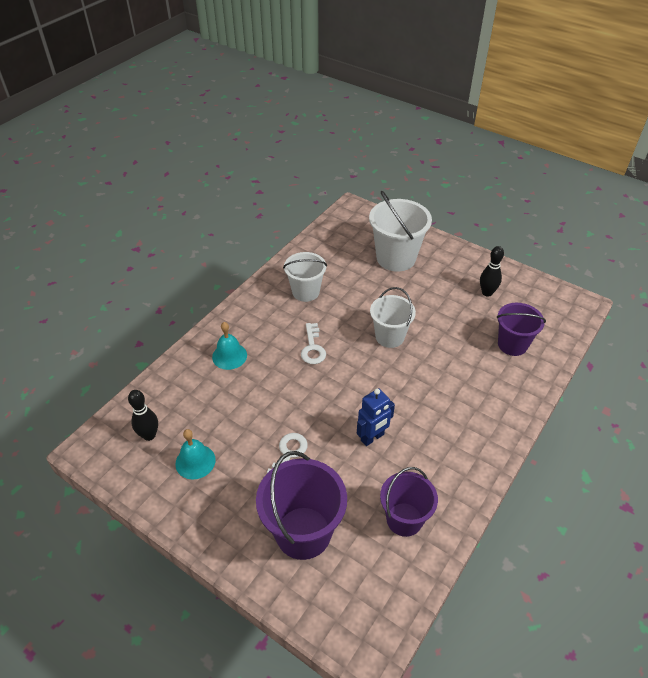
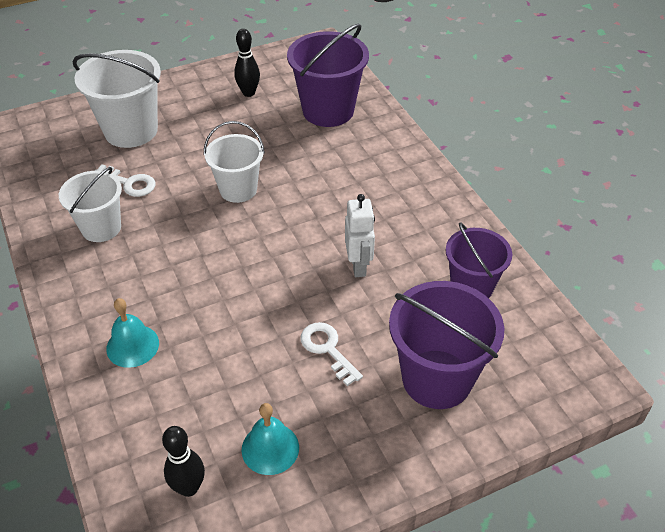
camera: 60 degrees left, 0 degrees up
(312, 348) = (194, 260): white key -> white key (129, 183)
(372, 437) = (359, 266): blue robot -> white robot
(512, 344) = (328, 110): purple bucket -> purple bucket, size x1.52

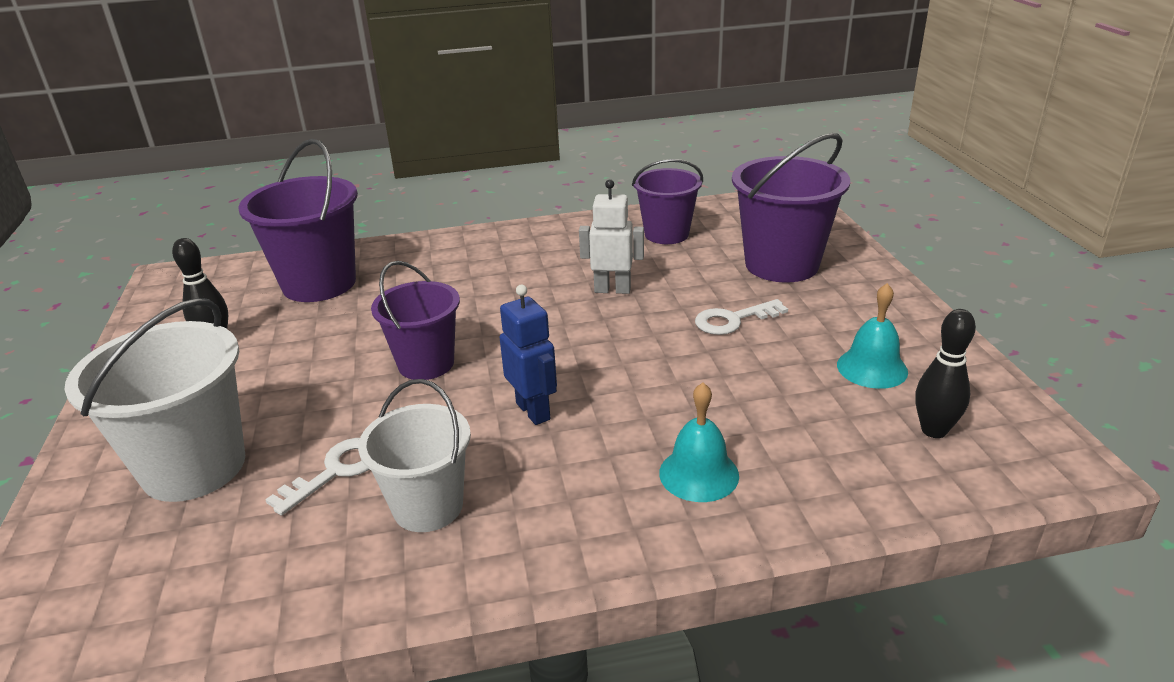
camera: 75 degrees left, 15 degrees down
(191, 253) = (533, 411): none -> blue robot
(238, 189) = (426, 364): white bucket -> purple bucket

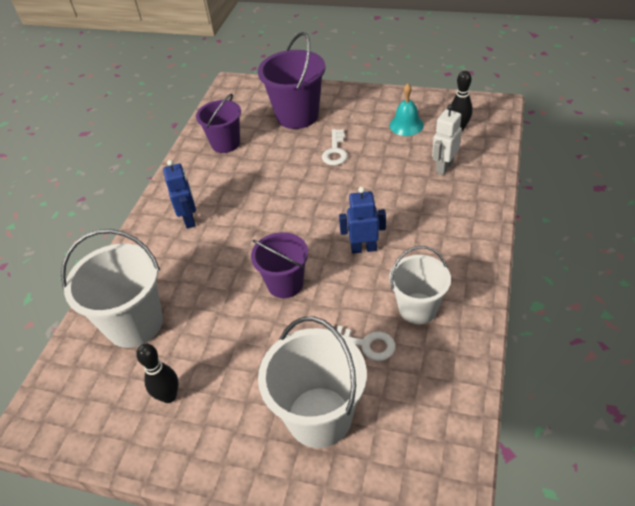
camera: 60 degrees left, 15 degrees up
(319, 283) = (134, 323): purple bucket -> white bucket
(336, 471) = (365, 344): white key -> white key turned 135 degrees clockwise
(505, 259) = (189, 220): none -> blue robot
(612, 290) = (268, 184): white robot -> white robot (444, 167)
(699, 474) = (447, 205): turquoise bell -> none

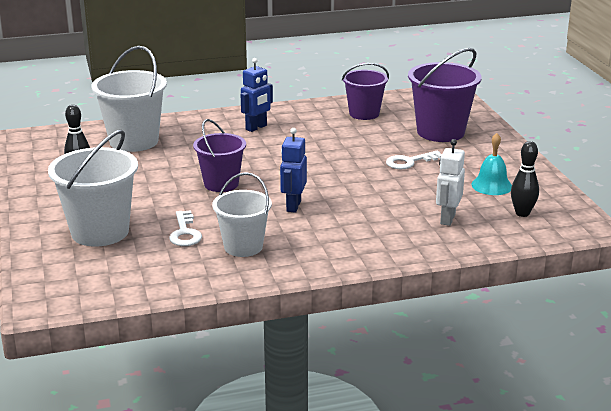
camera: 55 degrees right, 20 degrees down
(363, 248) = (293, 206): blue robot -> blue robot turned 135 degrees counterclockwise
(444, 167) = (447, 219): white robot -> white robot turned 75 degrees counterclockwise

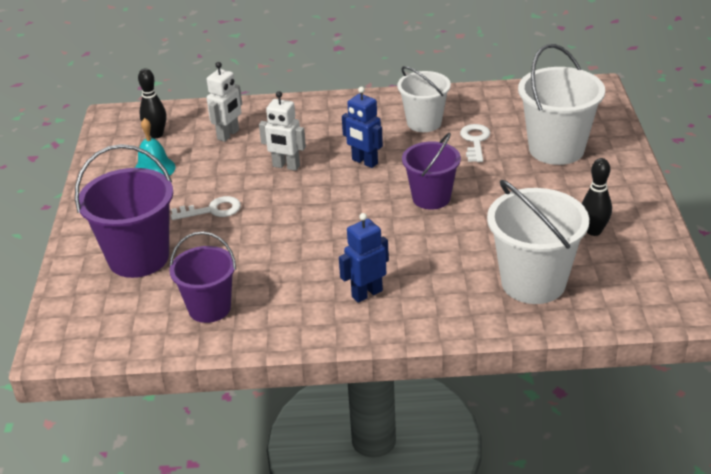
camera: 165 degrees left, 10 degrees up
(293, 206) = (364, 162): blue robot -> blue robot turned 105 degrees clockwise
(367, 197) = (286, 166): none -> white robot

